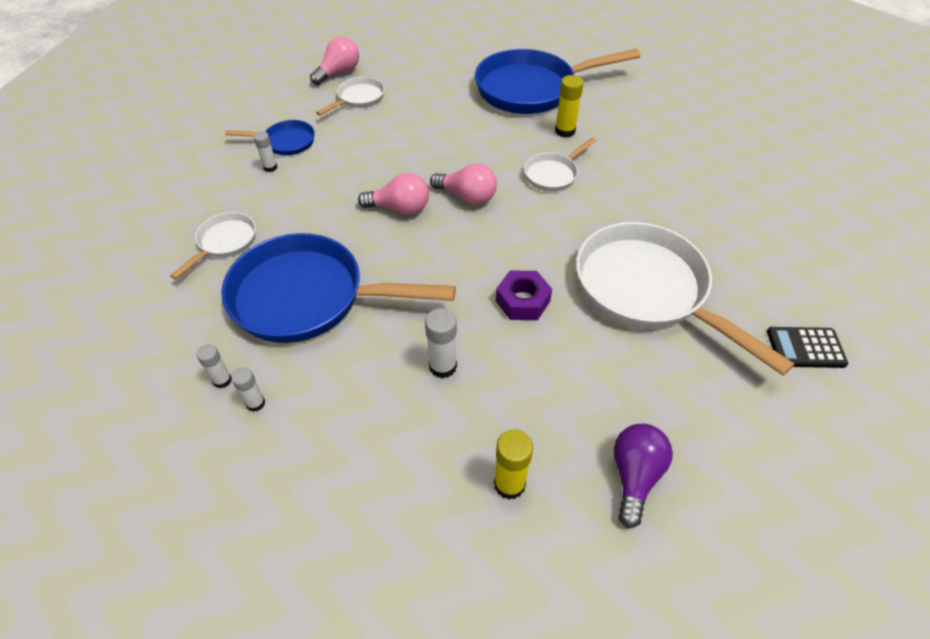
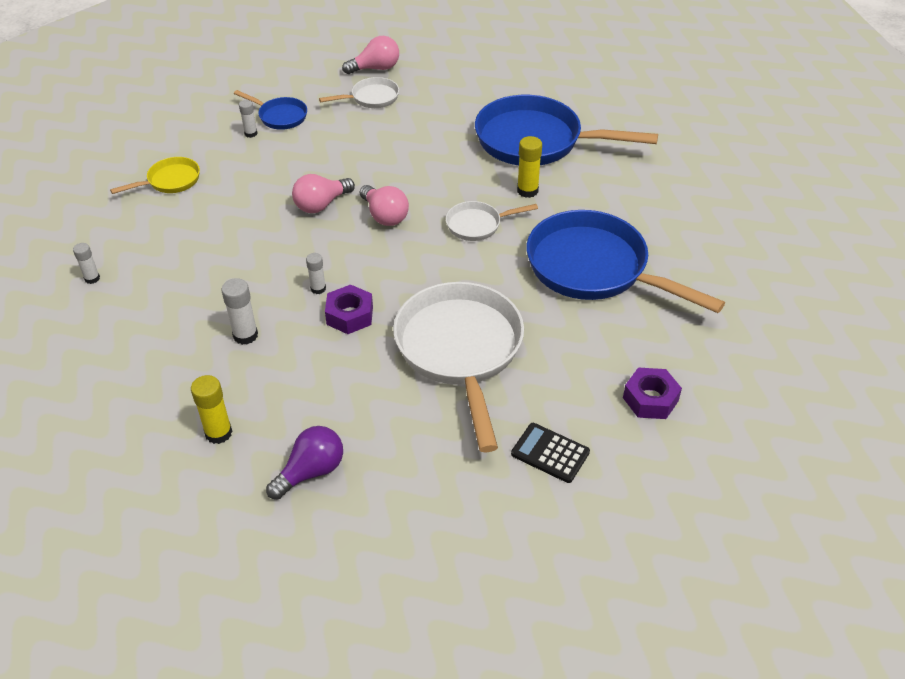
camera: 30 degrees right, 5 degrees down
(225, 242) = (170, 181): white pan -> yellow pan
(255, 403) = (100, 303): white glue stick -> white glue stick (318, 288)
(307, 297) = (194, 245): blue pan -> blue pan (594, 268)
(400, 208) = (321, 204): pink light bulb -> pink light bulb turned 105 degrees clockwise
(826, 264) = (650, 399): none -> purple nut

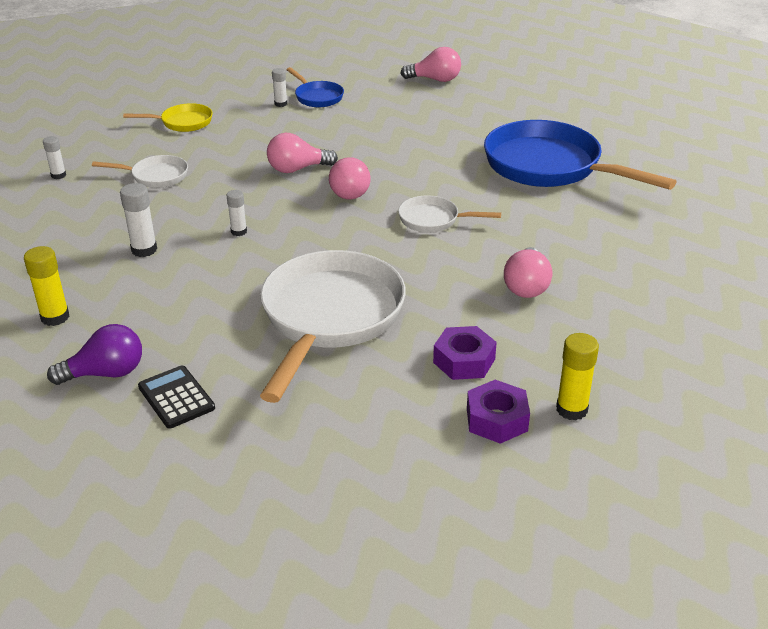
camera: 25 degrees right, 10 degrees down
(349, 315) = (249, 260): purple nut -> purple nut (464, 361)
(371, 98) = (412, 100): white pan -> white pan (156, 176)
(527, 191) = (507, 204): yellow glue stick -> yellow glue stick (571, 409)
(550, 453) = (347, 433): black calculator -> black calculator (176, 397)
(594, 268) = (526, 286): blue pan -> pink light bulb

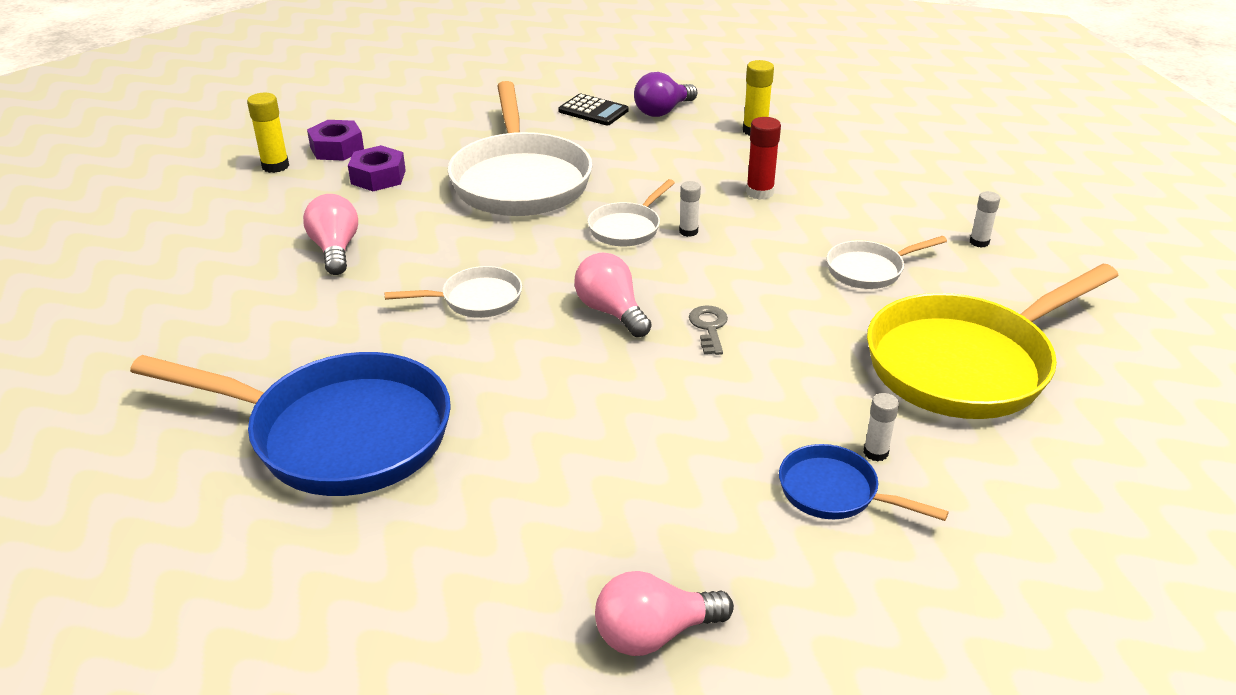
camera: 155 degrees right, 0 degrees up
(144, 250) = (760, 192): white glue stick -> red glue stick
(183, 122) = (966, 364): yellow pan -> yellow pan, size x2.11
(281, 246) = (627, 228): none -> white pan
(297, 169) = (709, 327): pink light bulb -> grey key

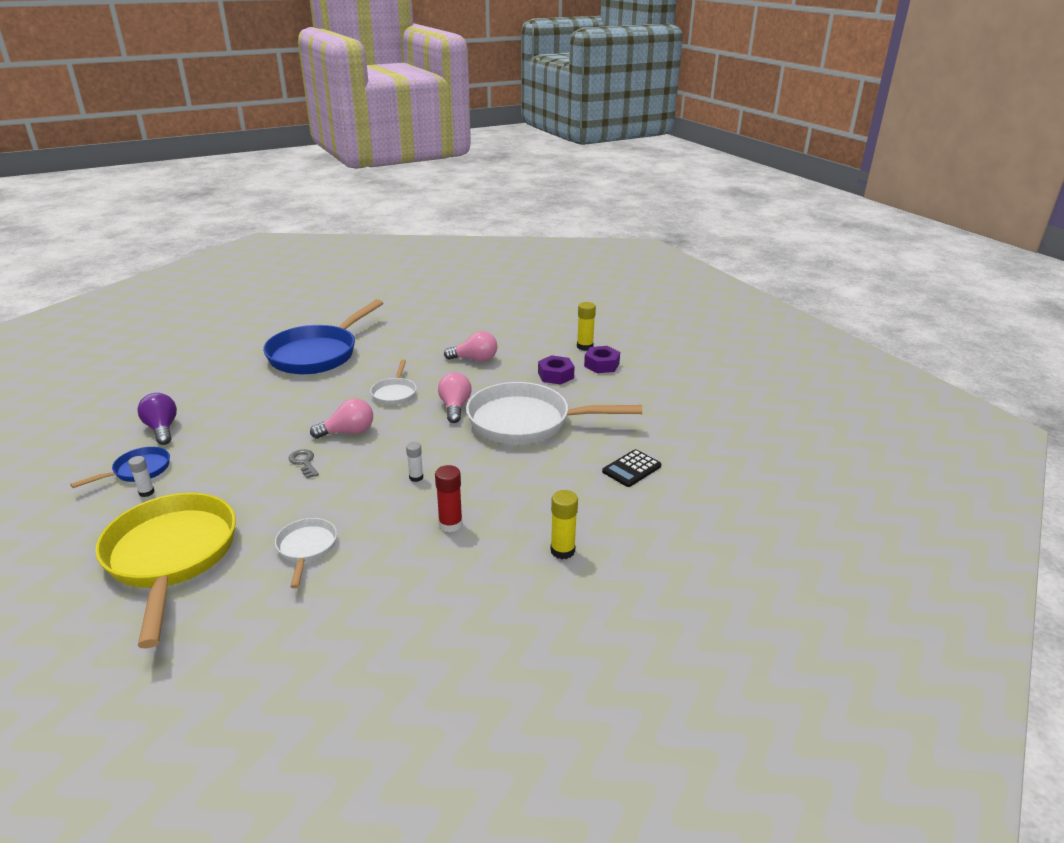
camera: 105 degrees right, 5 degrees down
(627, 228) = (437, 453): white pan -> none
(654, 634) = (127, 407): pink light bulb -> pink light bulb (455, 407)
(663, 111) = (620, 505): purple light bulb -> purple light bulb (162, 429)
(709, 327) = (304, 462): grey key -> grey key turned 135 degrees counterclockwise
(979, 242) = (293, 629): white glue stick -> none

